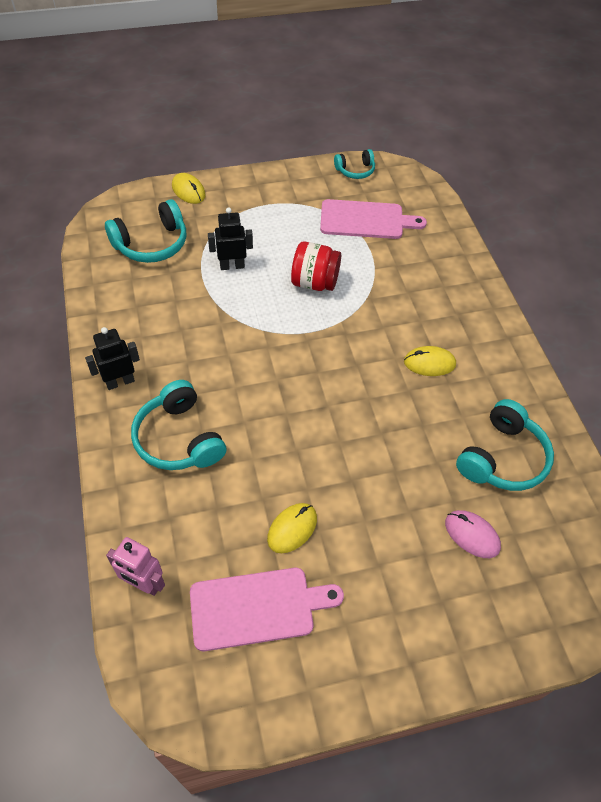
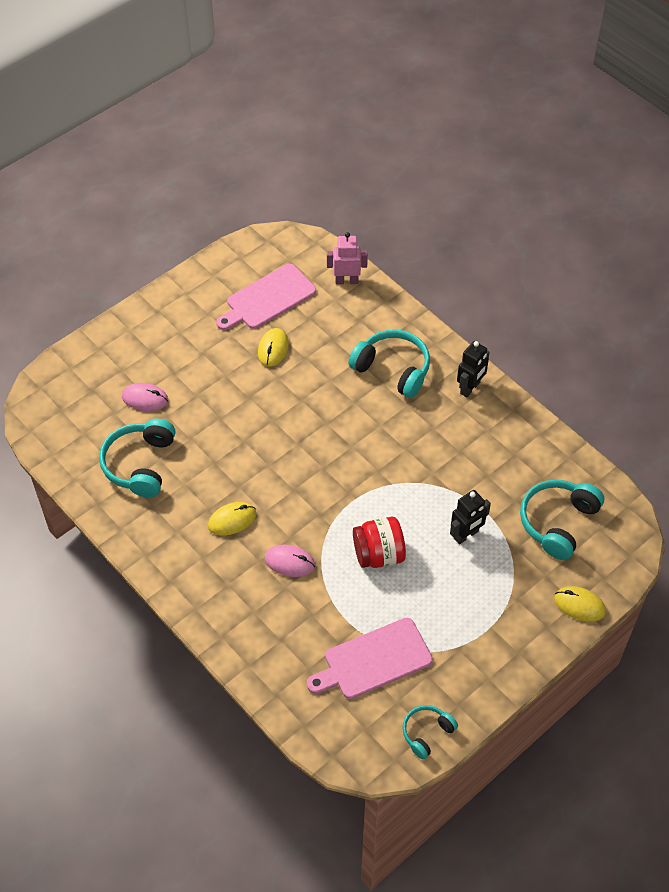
camera: 155 degrees right, 0 degrees up
(394, 308) = (290, 562): none -> pink mouse

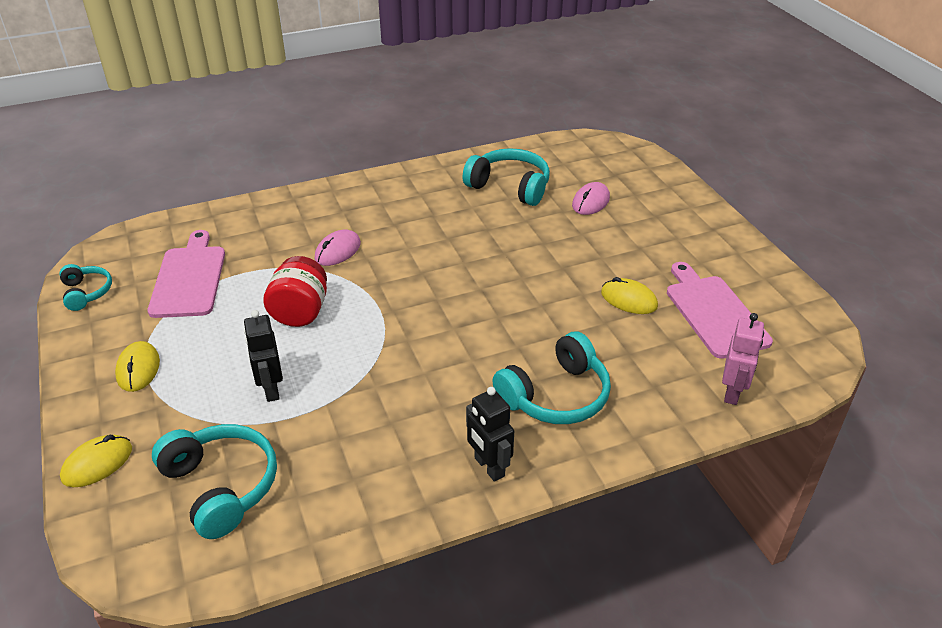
camera: 110 degrees right, 15 degrees down
(232, 520) = (411, 226): yellow mouse -> yellow mouse (138, 369)

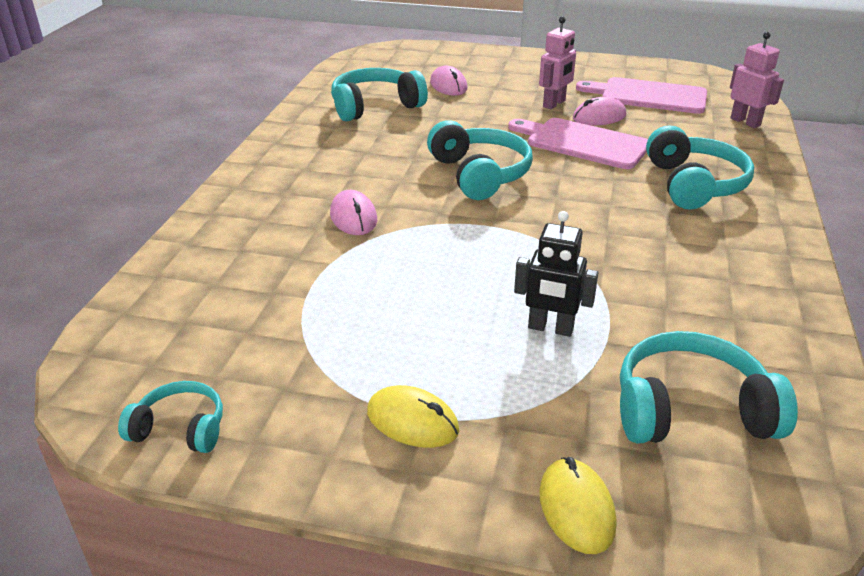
camera: 55 degrees left, 5 degrees down
(189, 278) = (269, 329): pink cutting board -> pink cutting board (583, 143)
(300, 312) = (434, 271): red jar -> none
(453, 278) = (479, 174): none -> turquoise headphones
(489, 467) = (764, 243): black robot -> none
(624, 266) = (554, 104): none -> pink robot
(628, 300) = (599, 117): yellow mouse -> pink mouse

